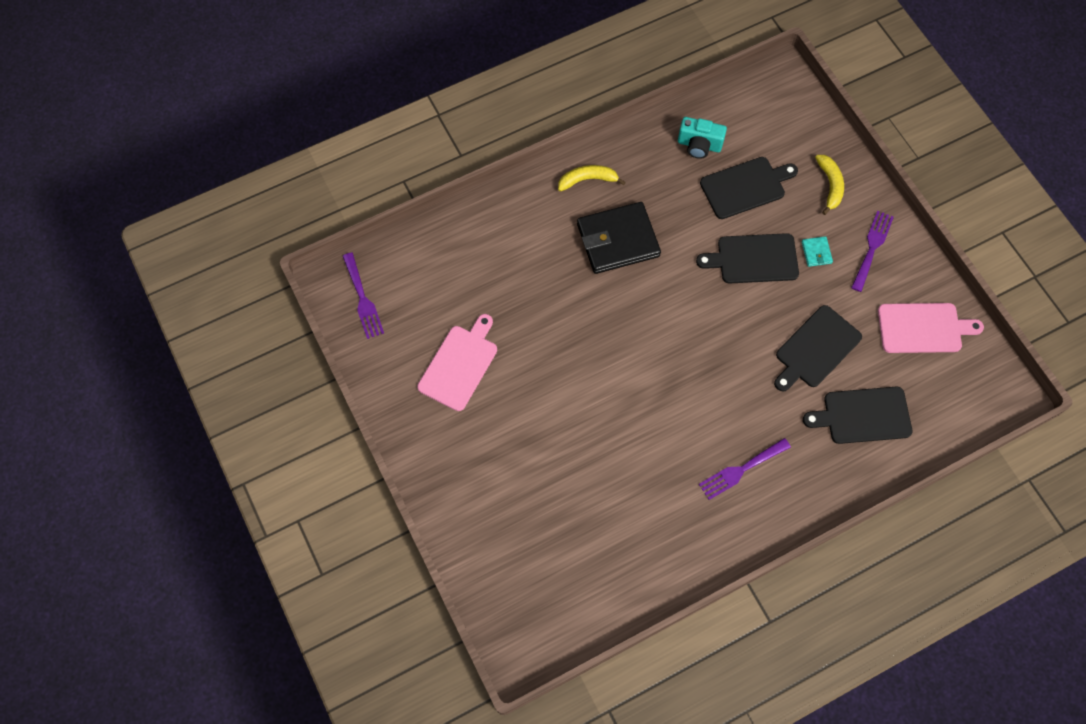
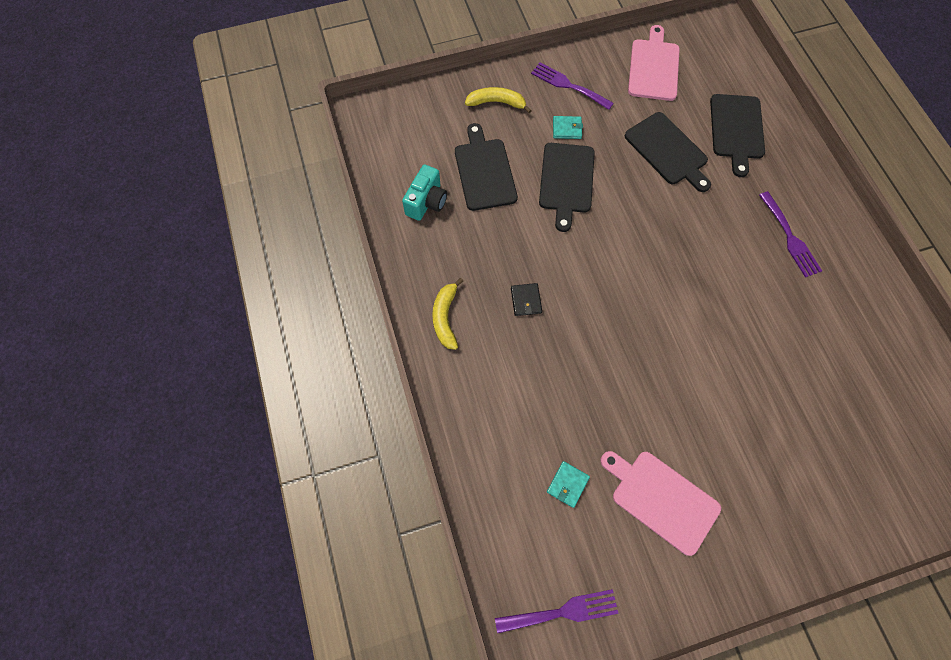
camera: 80 degrees left, 0 degrees up
(460, 292) = (567, 484): none -> turquoise wallet
(618, 240) = (526, 300): black wallet -> black wallet, size x0.41

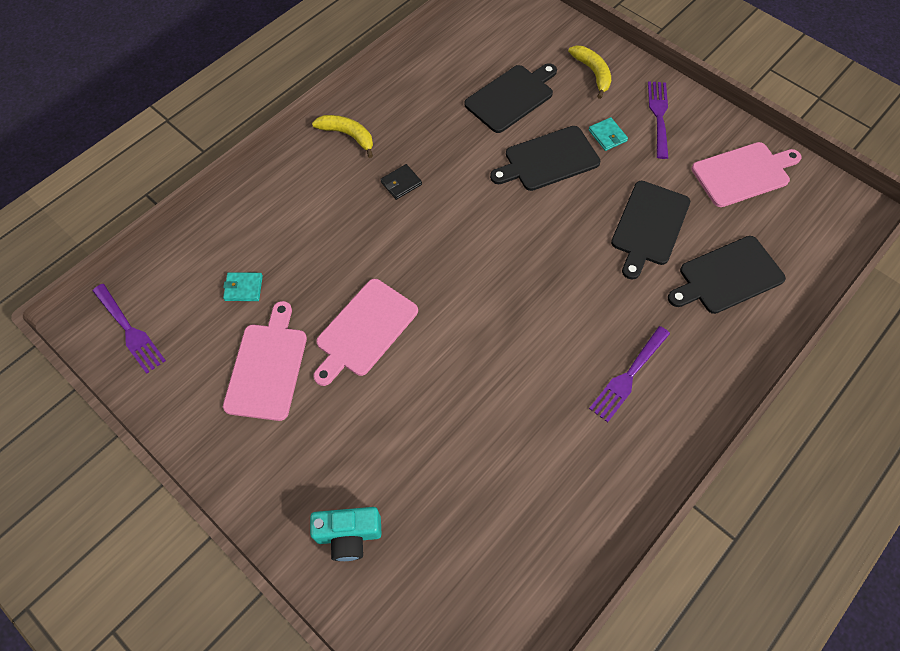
camera: 60 degrees right, 5 degrees down
(426, 202) = (450, 73): turquoise camera -> turquoise camera (349, 535)
(445, 317) = (348, 135): yellow banana -> yellow banana turned 60 degrees clockwise
(662, 401) = (365, 330): none -> pink cutting board

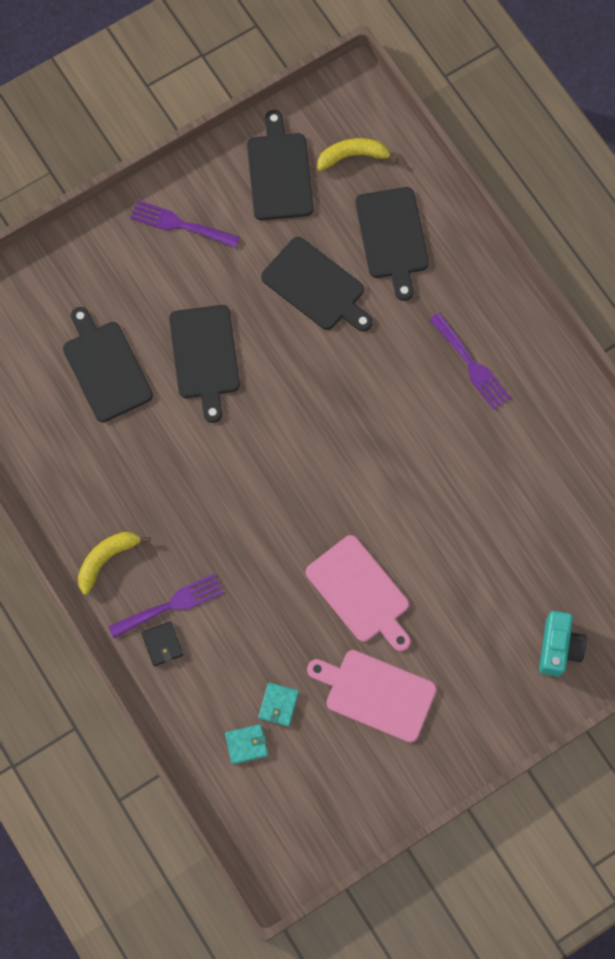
camera: 75 degrees left, 10 degrees up
(130, 331) = (298, 828): purple fork -> purple fork (171, 605)
(401, 183) = (191, 516): black wallet -> black wallet (162, 644)
(592, 73) = (97, 270): yellow banana -> yellow banana (353, 156)
(607, 135) = (191, 286): turquoise wallet -> turquoise wallet (246, 744)
(743, 173) = (279, 173): pink cutting board -> black cutting board

